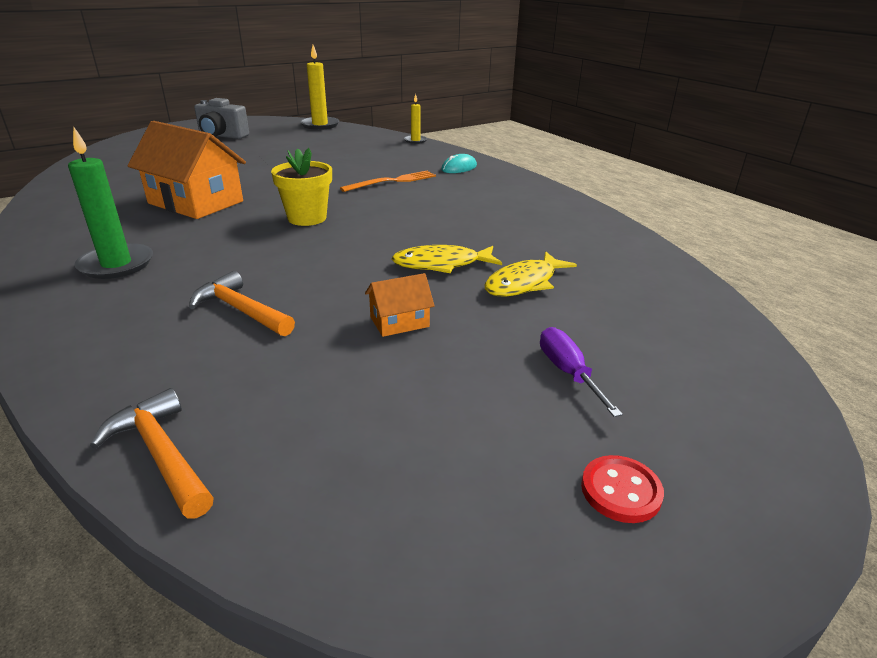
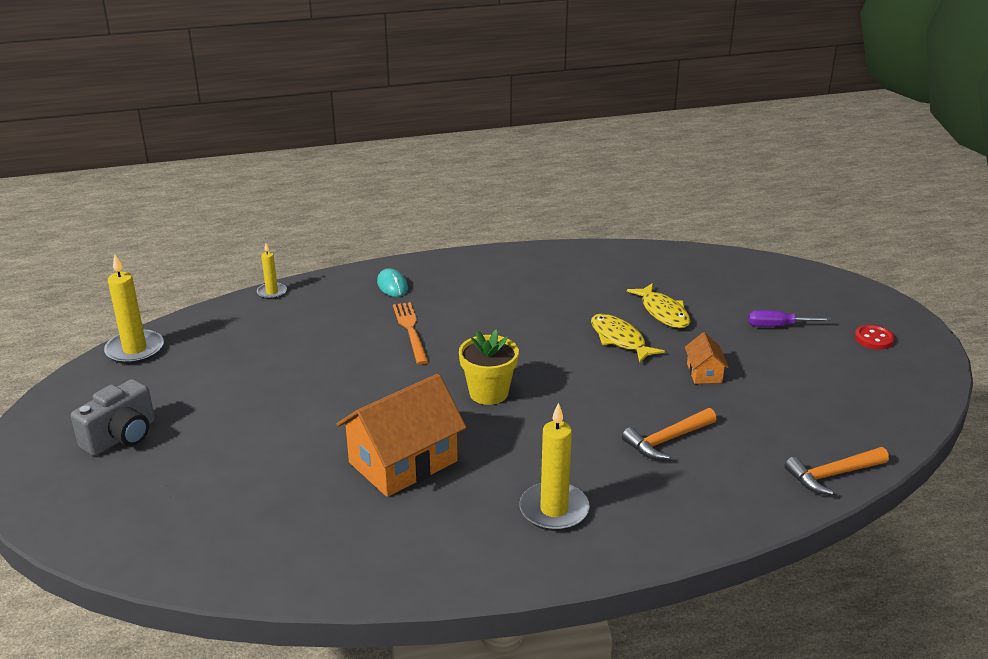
camera: 70 degrees left, 0 degrees up
(116, 264) = (554, 510): green candle -> yellow candle
(441, 264) = (620, 339): yellow fish -> yellow fish turned 135 degrees clockwise

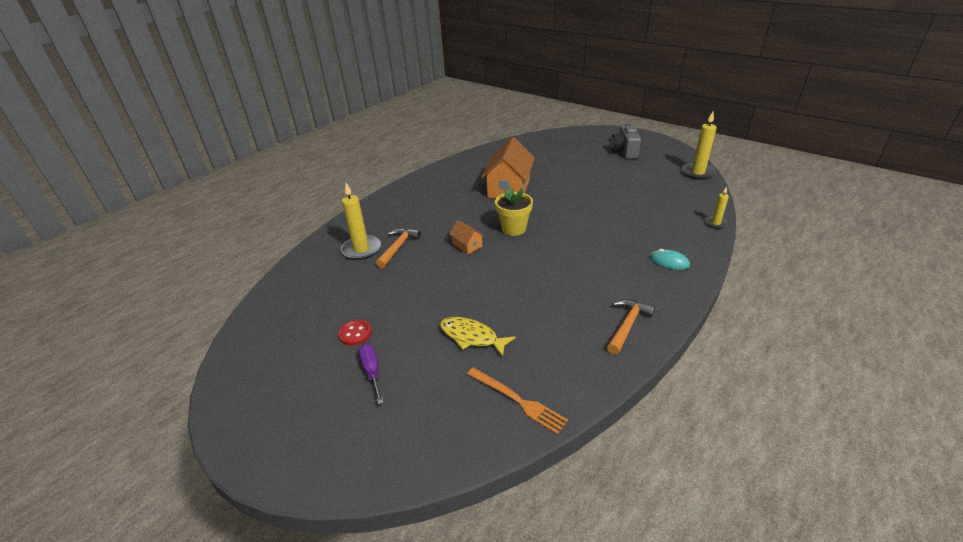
camera: 145 degrees right, 5 degrees up
(410, 330) = (605, 240): orange fork -> orange fork (518, 400)
(554, 510) = (426, 200): yellow candle -> yellow candle (361, 249)
(620, 339) = (480, 296): yellow fish -> none
(704, 373) = (404, 298): orange house -> orange house (467, 245)
(777, 326) = (372, 371): purple screwdriver -> purple screwdriver turned 75 degrees counterclockwise
(833, 475) = (296, 269): orange hammer -> orange hammer (627, 325)
(874, 339) = (281, 401): red button -> red button (355, 333)

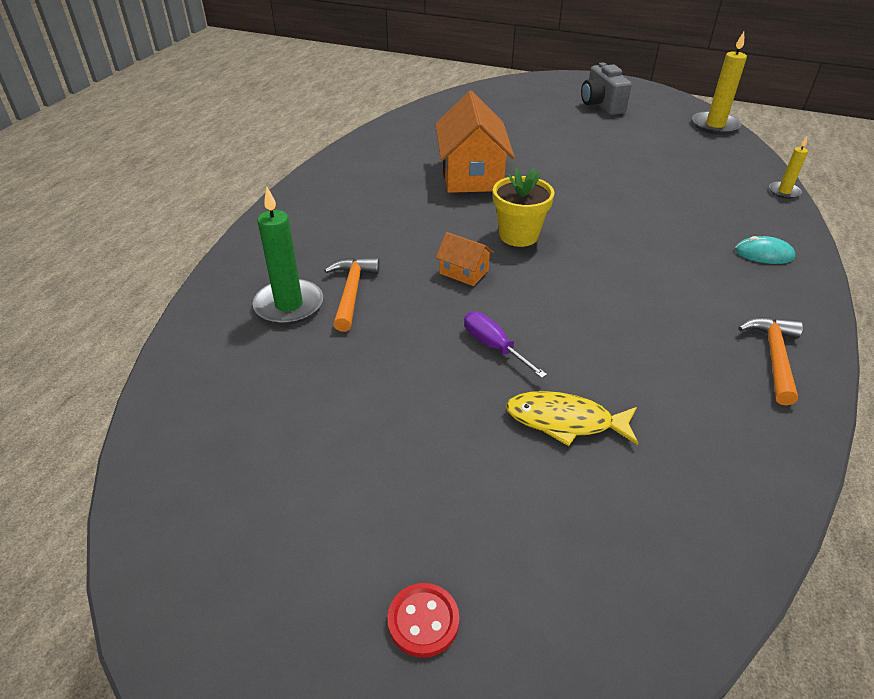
camera: 20 degrees left, 5 degrees up
(355, 333) = (366, 456): red button -> red button (423, 621)
(361, 249) = (289, 305): yellow candle -> green candle
(372, 371) = (438, 519): purple screwdriver -> purple screwdriver (494, 346)
(518, 400) = (702, 512): orange fork -> none

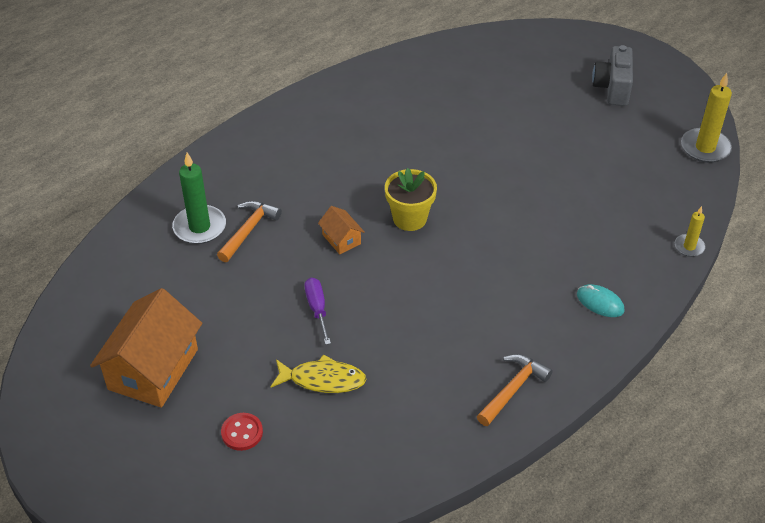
camera: 25 degrees right, 5 degrees up
(423, 621) = (158, 458): red button -> red button (242, 433)
(471, 174) = (419, 141): orange house -> orange house (153, 369)
(565, 421) = (323, 379): yellow fish -> yellow fish turned 150 degrees clockwise

